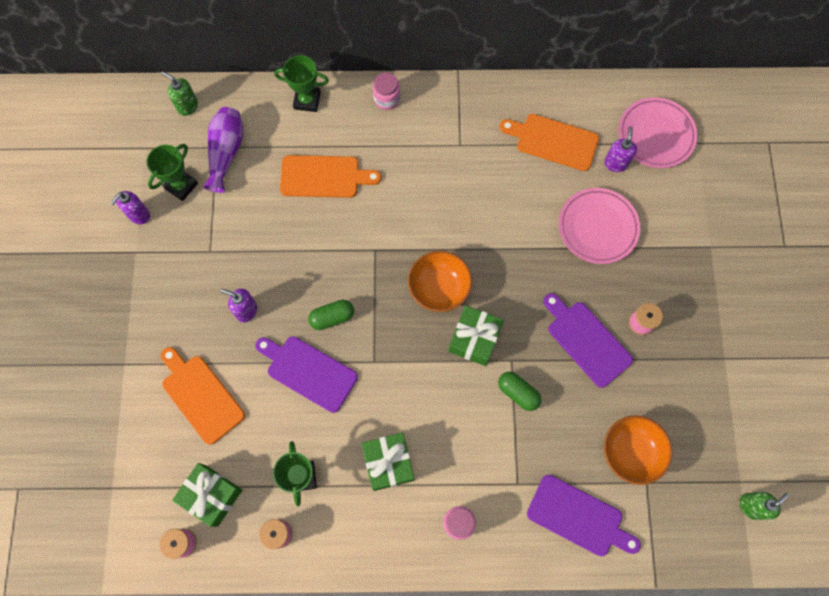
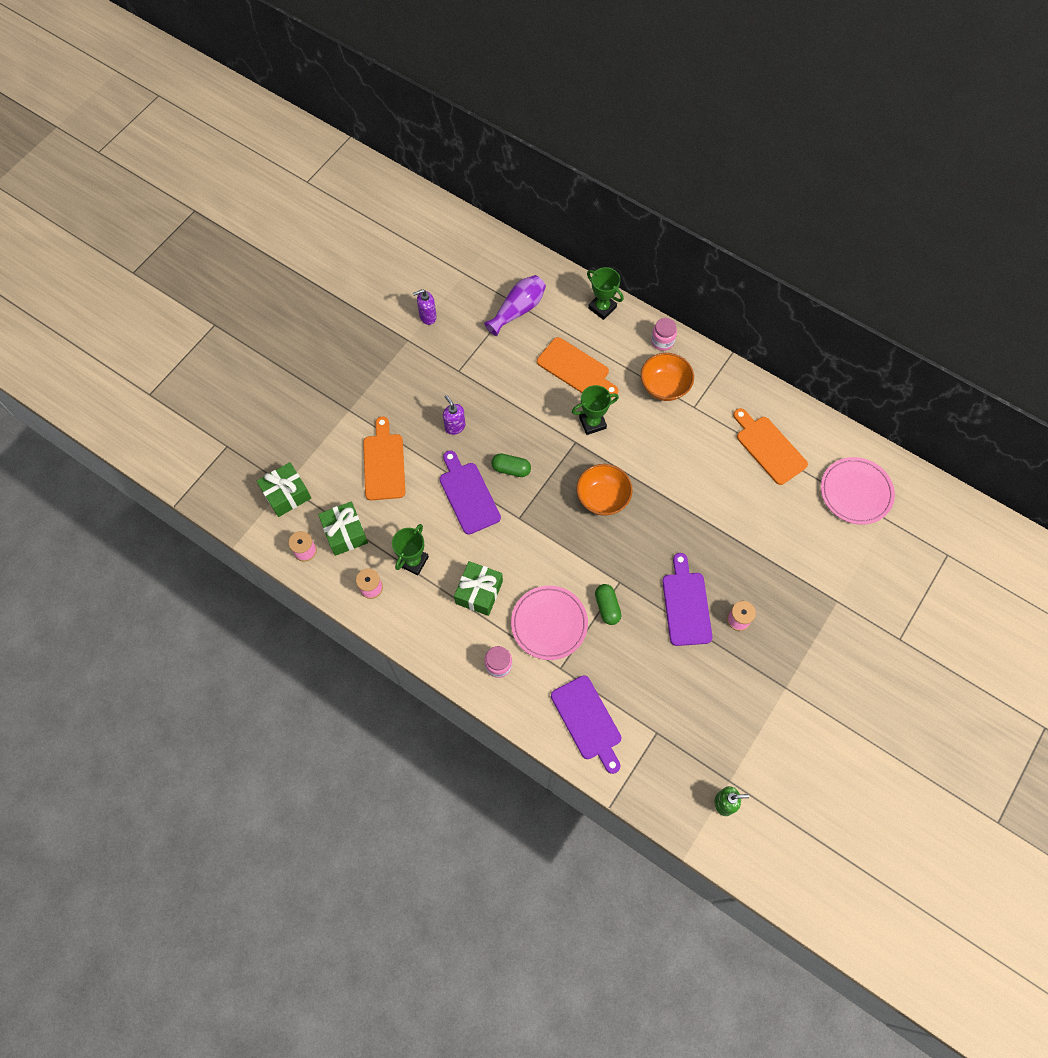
camera: 35 degrees right, 5 degrees down
(181, 186) = (470, 314): green trophy -> green trophy (592, 423)
(187, 106) = (513, 262): green soap dispenser -> none
(474, 339) = (602, 549): green gift -> green gift (287, 494)
(597, 227) = (756, 531): pink plate -> pink plate (549, 624)
(615, 163) = (806, 493): purple soap dispenser -> none
(630, 452) = (660, 703): orange bowl -> orange bowl (664, 386)

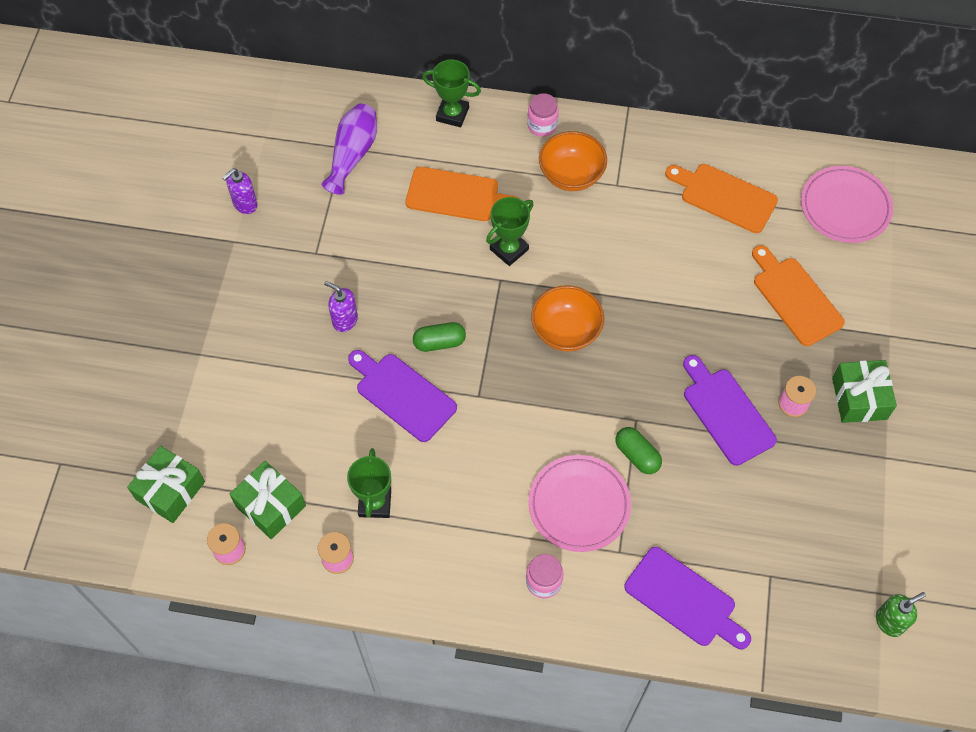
camera: 25 degrees left, 5 degrees down
(384, 463) = (278, 400): orange cutting board -> orange cutting board (795, 298)
(479, 592) = (475, 505): green gift -> green gift (859, 398)

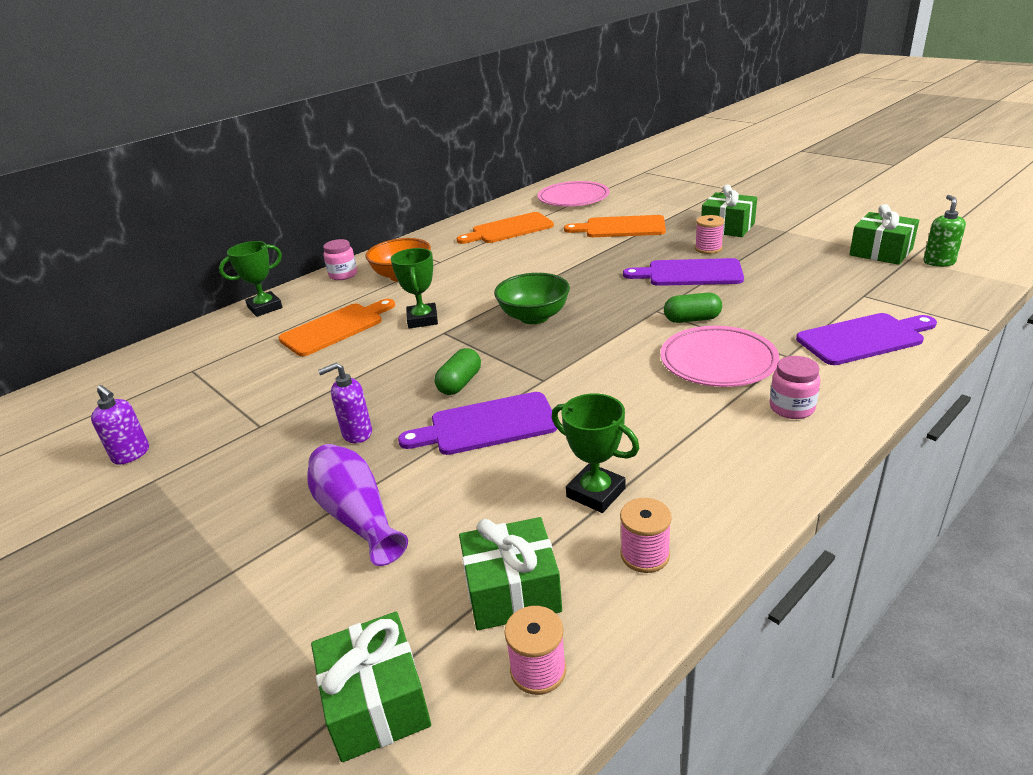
camera: 50 degrees left, 30 degrees down
(245, 204) = (131, 454): purple soap dispenser -> purple soap dispenser turned 45 degrees counterclockwise
(353, 155) = (207, 368): purple vase -> purple vase (357, 516)
(566, 331) = (534, 317): orange bowl -> green bowl
(883, 563) = (880, 252): none -> green gift

